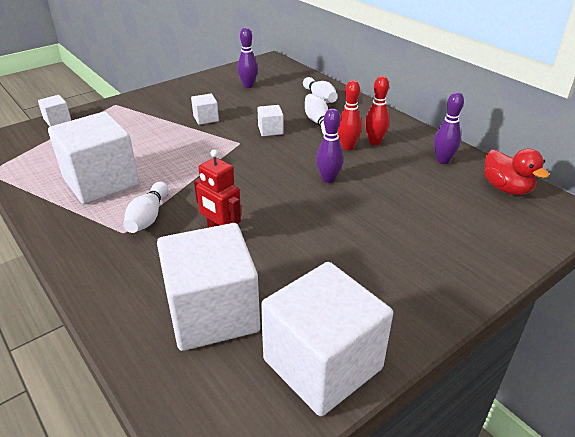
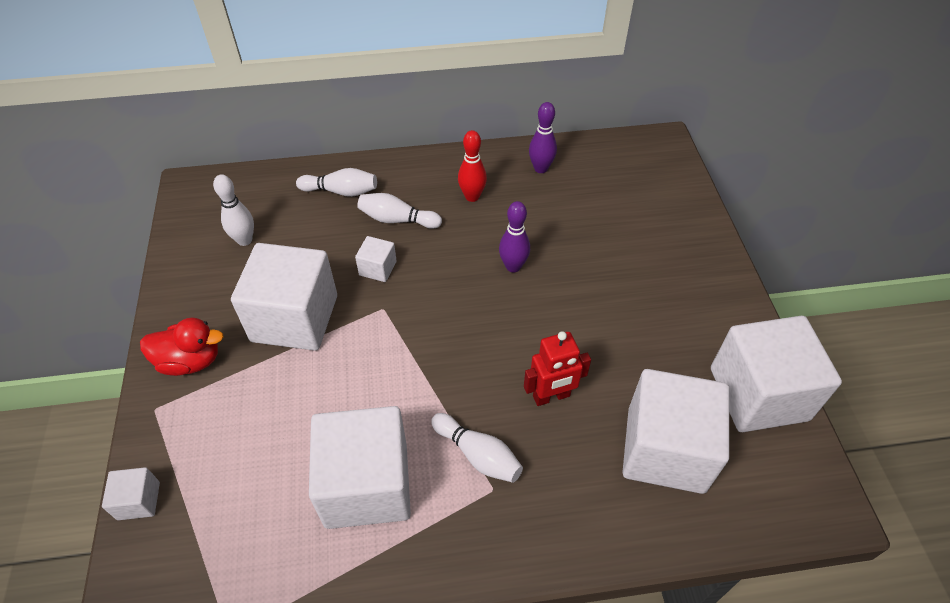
camera: 60 degrees left, 15 degrees up
(206, 118) = (295, 318): white cube -> white cube, size x2.29
(248, 86) = (244, 240): purple bowling pin -> white bowling pin
(347, 147) = (465, 222): red bowling pin -> none
(506, 188) = (610, 156): red duck -> red duck (190, 361)

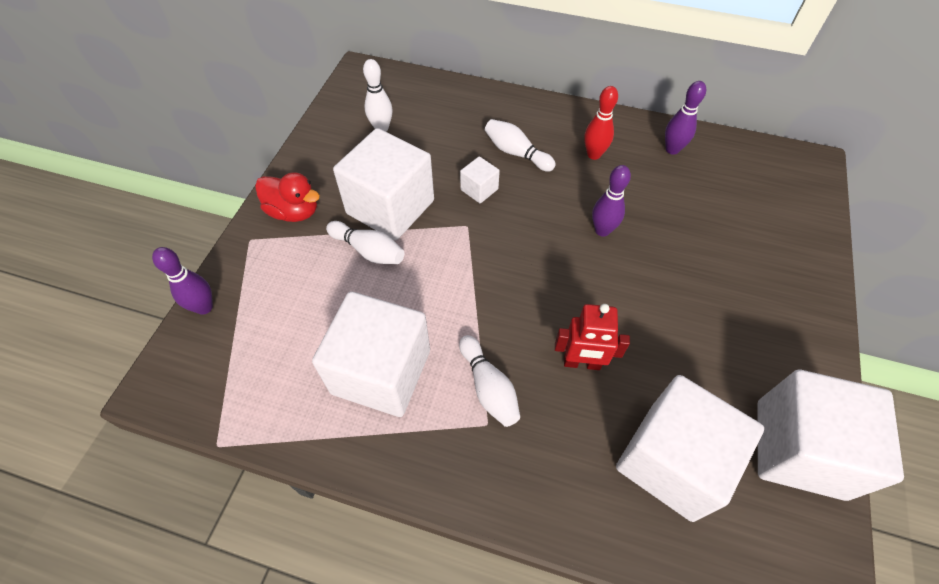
camera: 25 degrees right, 5 degrees up
(139, 501) = (204, 307): white cube -> purple bowling pin
(341, 191) = (479, 113): white bowling pin -> white bowling pin (368, 251)

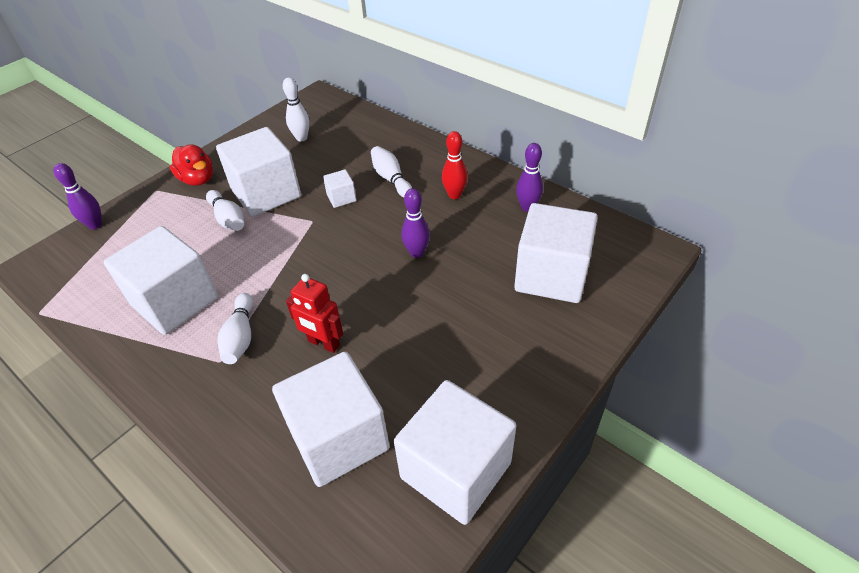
camera: 25 degrees right, 10 degrees down
(742, 216) = (551, 275): none -> white cube

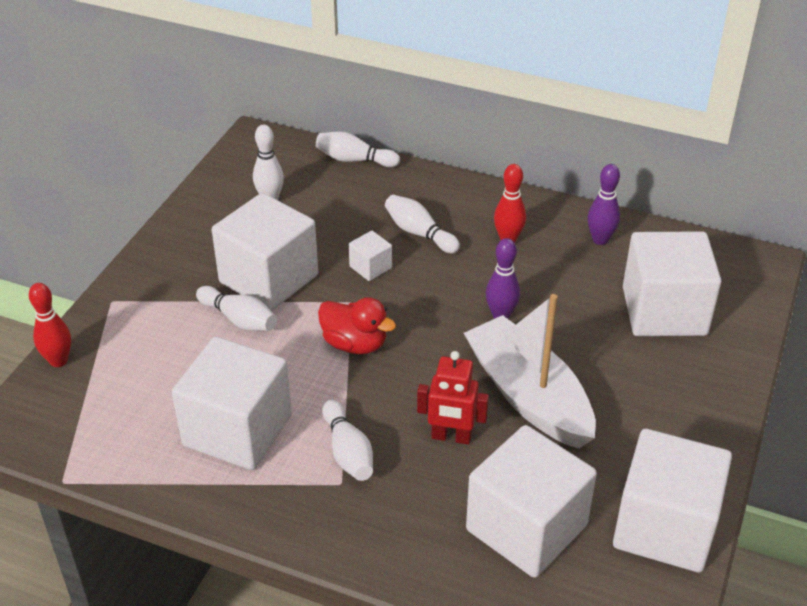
camera: 20 degrees left, 5 degrees down
(95, 225) = (58, 361): purple bowling pin -> red bowling pin
(198, 179) = (162, 277): red duck -> red duck (355, 344)
(375, 120) = (354, 160): none -> white bowling pin
(402, 323) = (528, 396): none -> white boat

